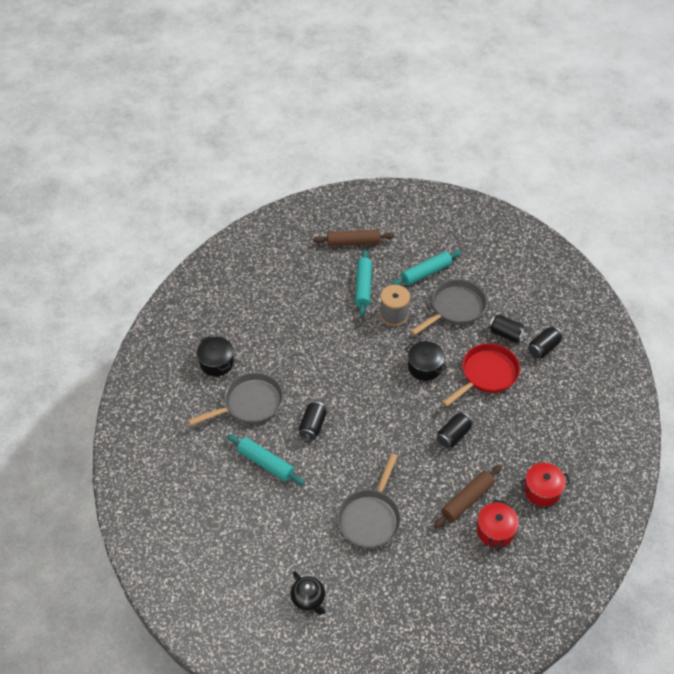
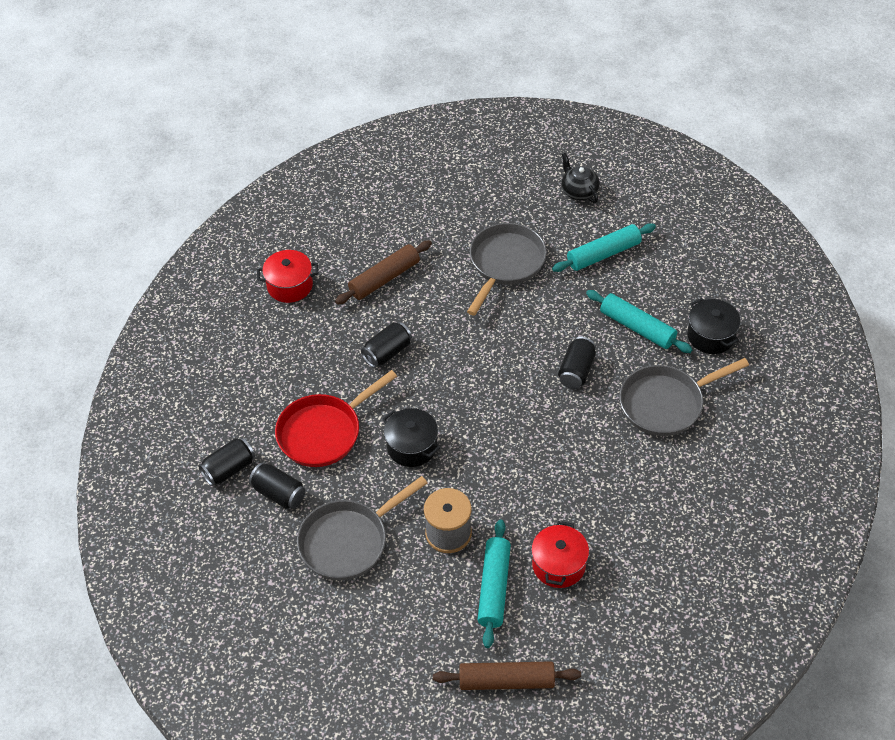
camera: 175 degrees left, 0 degrees up
(216, 362) = (722, 465): black pot -> black pot (711, 336)
(426, 273) = (384, 610): turquoise rolling pin -> turquoise rolling pin (603, 254)
(495, 530) = (358, 246): red pot -> red pot (558, 565)

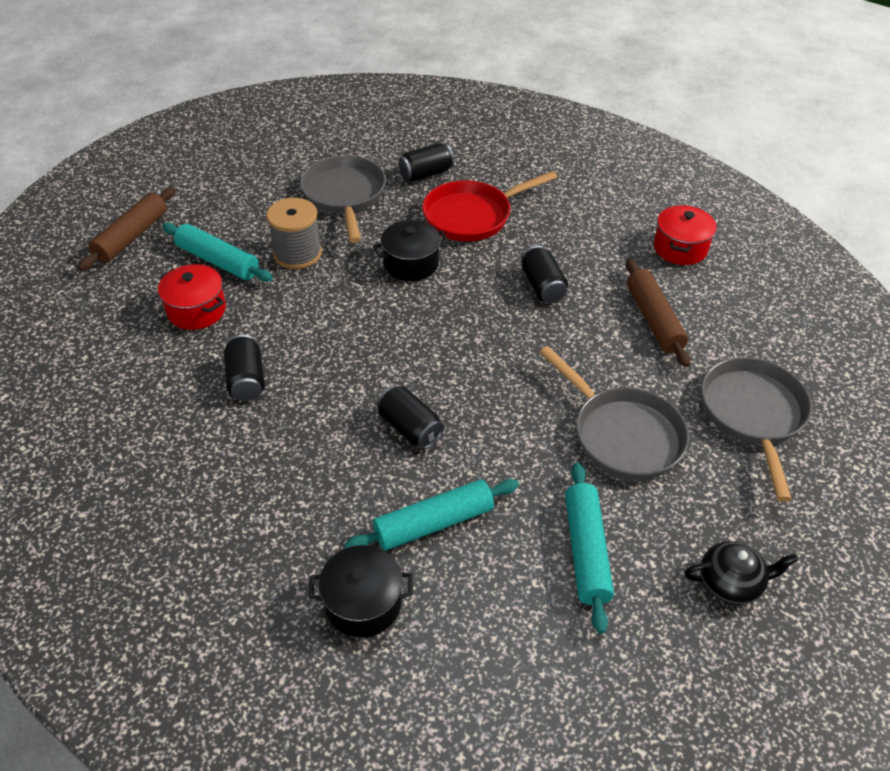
camera: 115 degrees right, 5 degrees down
(229, 469) = (474, 155): black can -> black can (246, 379)
(323, 432) = (472, 216): red pan -> red pan turned 105 degrees counterclockwise
(666, 403) = (300, 491): grey pan -> grey pan (753, 414)

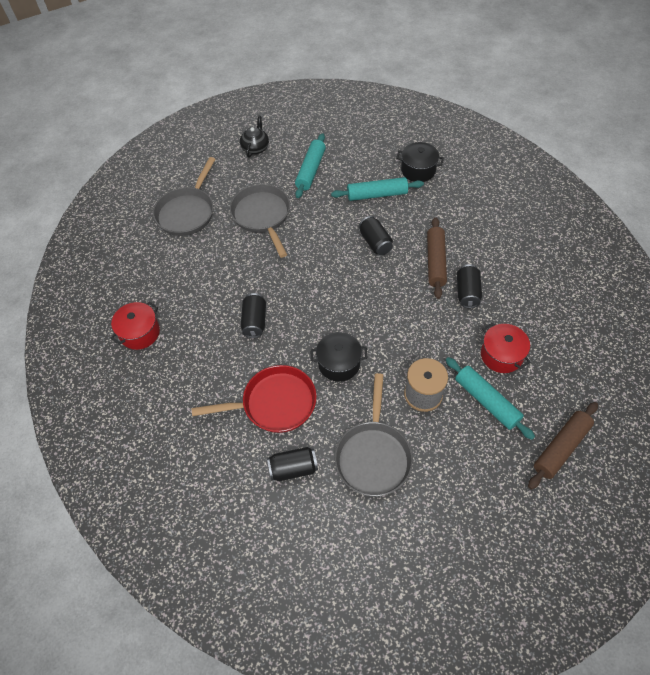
camera: 160 degrees left, 10 degrees up
(653, 319) = (199, 280): brown rolling pin -> brown rolling pin (435, 262)
(730, 583) = (255, 148): black teapot -> black teapot turned 90 degrees clockwise

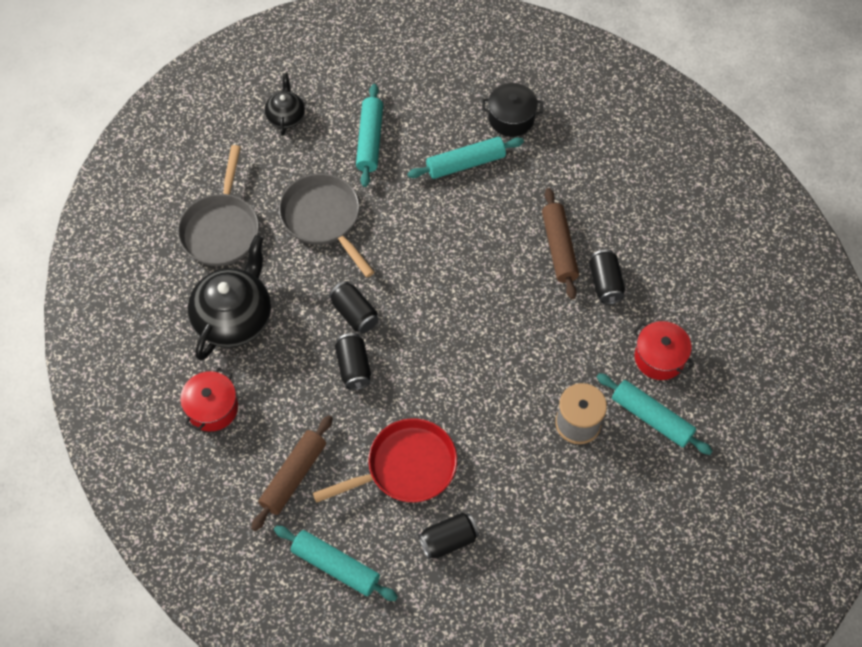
camera: 15 degrees left, 5 degrees up
(177, 272) = (234, 317): none -> black teapot
(196, 471) = (335, 566): none -> turquoise rolling pin
(339, 363) = (470, 403): black pot -> none
(373, 456) = (536, 507): grey pan -> none
(375, 242) = (478, 233): black can -> black can (354, 313)
(561, 448) = (742, 457): brown rolling pin -> brown rolling pin (293, 476)

